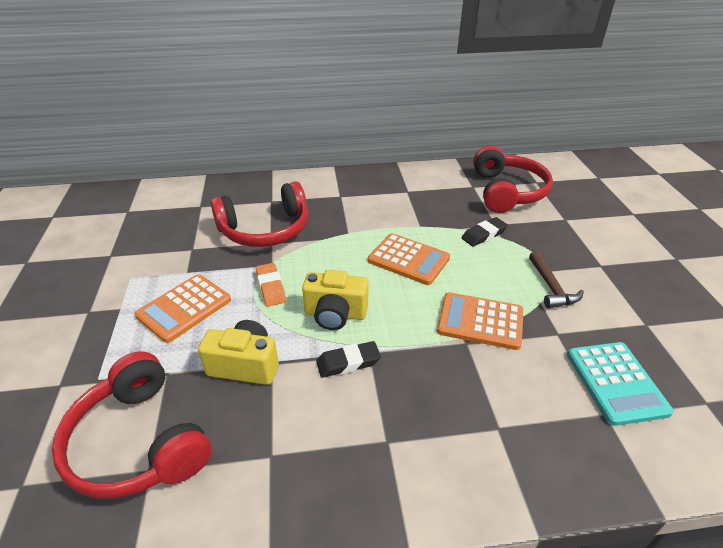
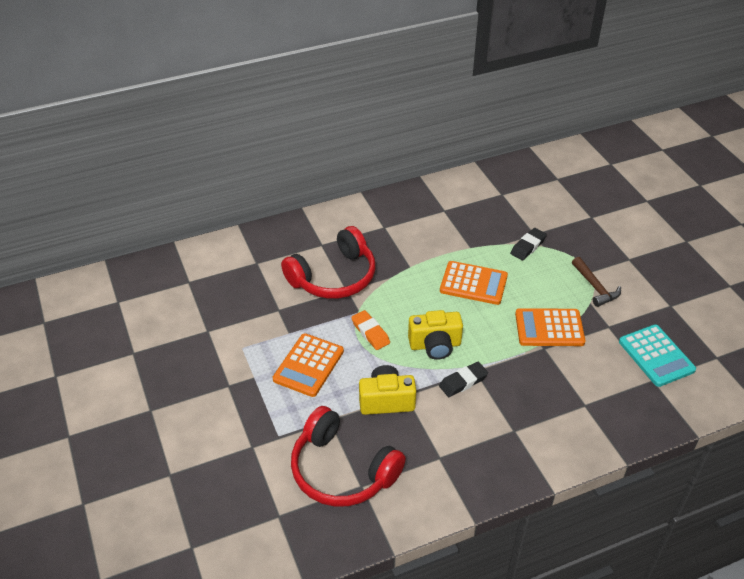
camera: 15 degrees left, 5 degrees up
(506, 191) = (534, 195): red headphones -> none

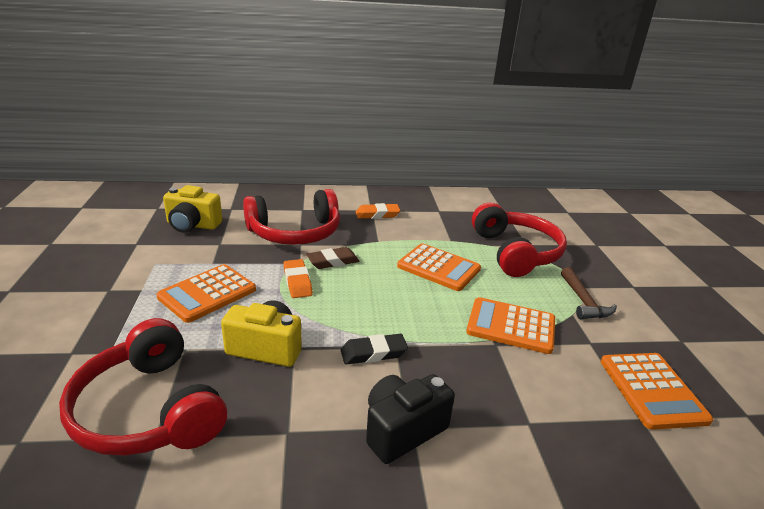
camera: 15 degrees right, 15 degrees down
(385, 302) = (333, 261): none -> brown eraser
(392, 232) = (377, 214): none -> orange eraser
(435, 345) = (362, 309): yellow camera -> yellow camera (192, 225)
(509, 434) = (402, 430): none -> black camera
(528, 246) = (515, 252): black eraser -> red headphones
(656, 356) = (652, 390): turquoise calculator -> orange calculator

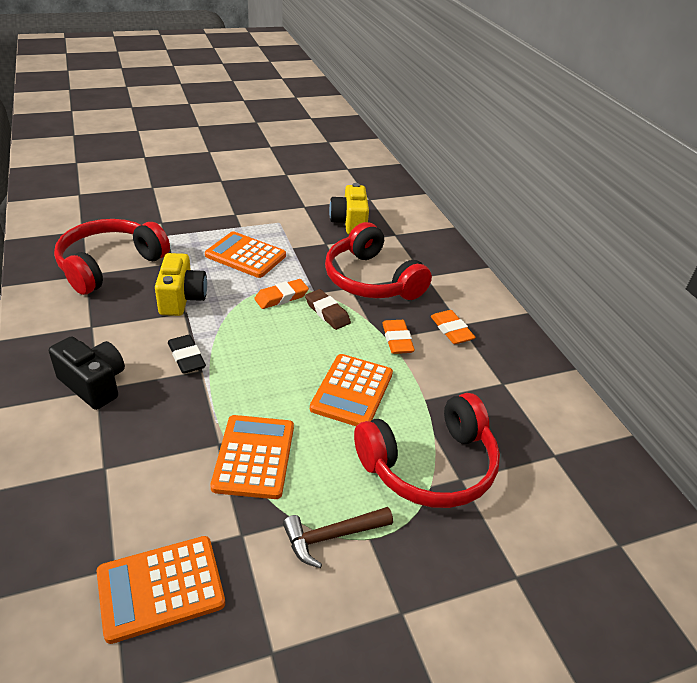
camera: 75 degrees right, 10 degrees up
(382, 237) = (397, 340): none -> orange eraser

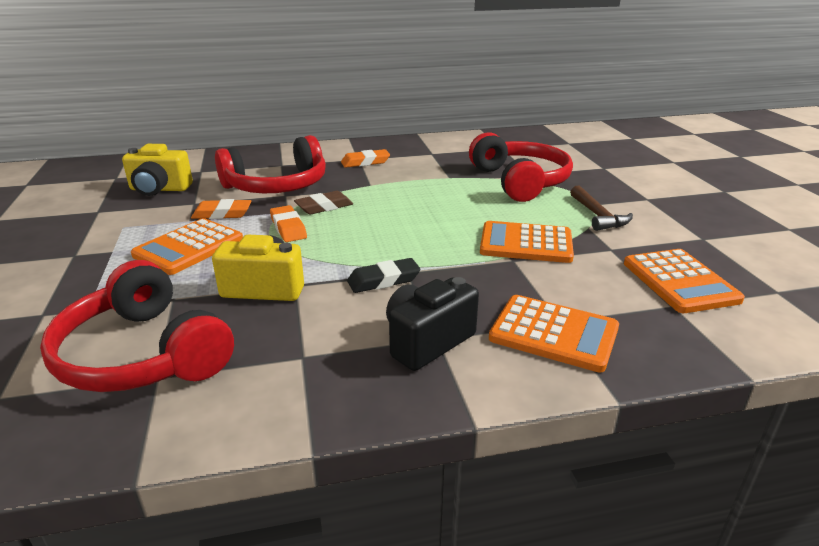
camera: 80 degrees left, 10 degrees down
(352, 391) = (440, 202): orange calculator -> orange calculator (553, 333)
(397, 340) = (374, 181): orange eraser -> orange eraser (222, 214)

